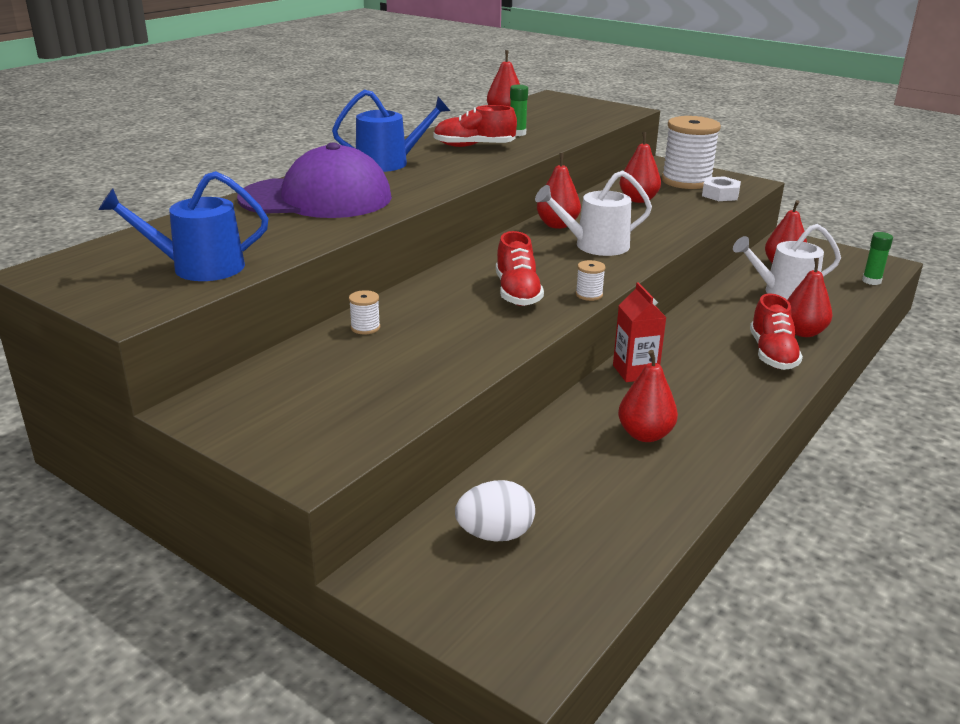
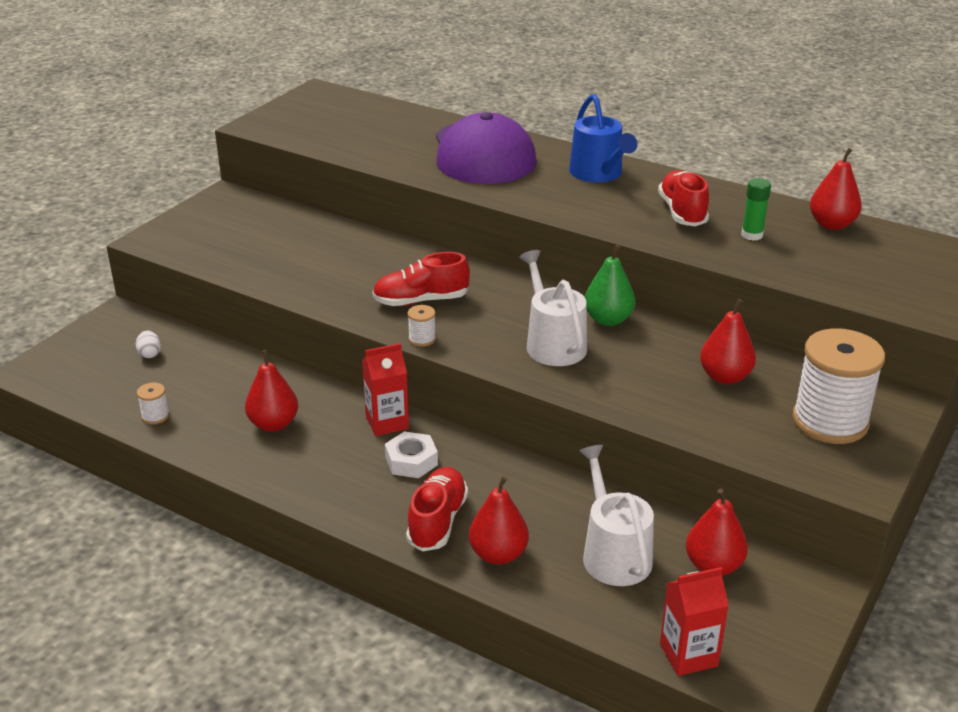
camera: 85 degrees right, 5 degrees up
(199, 267) = (326, 133): blue watering can -> none
(365, 328) = (343, 237): white spool -> white spool (155, 416)
(495, 534) = (150, 354): white egg -> white egg, size x0.57
(557, 225) = (608, 319): red pear -> green pear
(720, 194) = (784, 448): white nut -> white nut (411, 461)
(772, 354) = (437, 521): red shoe -> red shoe turned 105 degrees clockwise
(871, 281) = (688, 655): green glue stick -> red carton

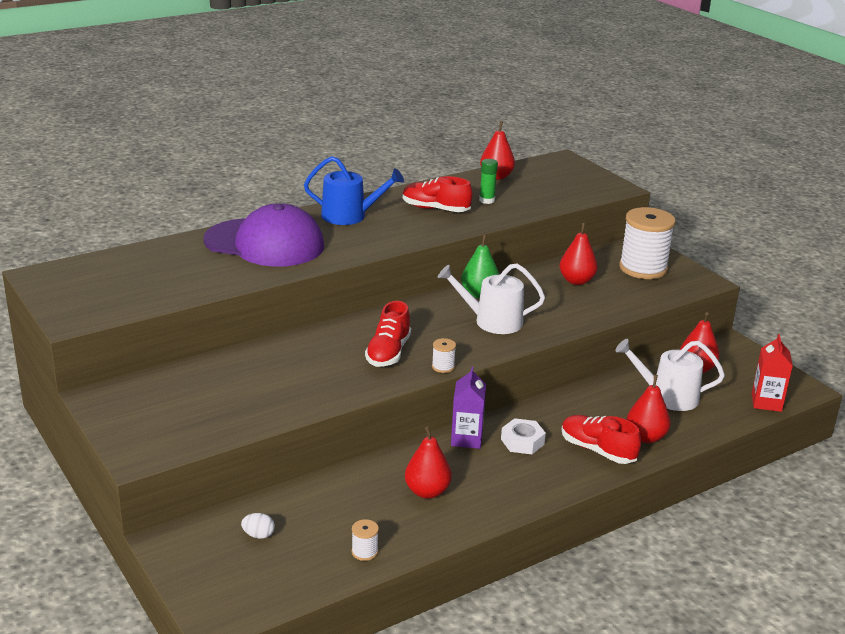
camera: 65 degrees left, 5 degrees down
(387, 422) = (466, 439): red carton -> purple carton

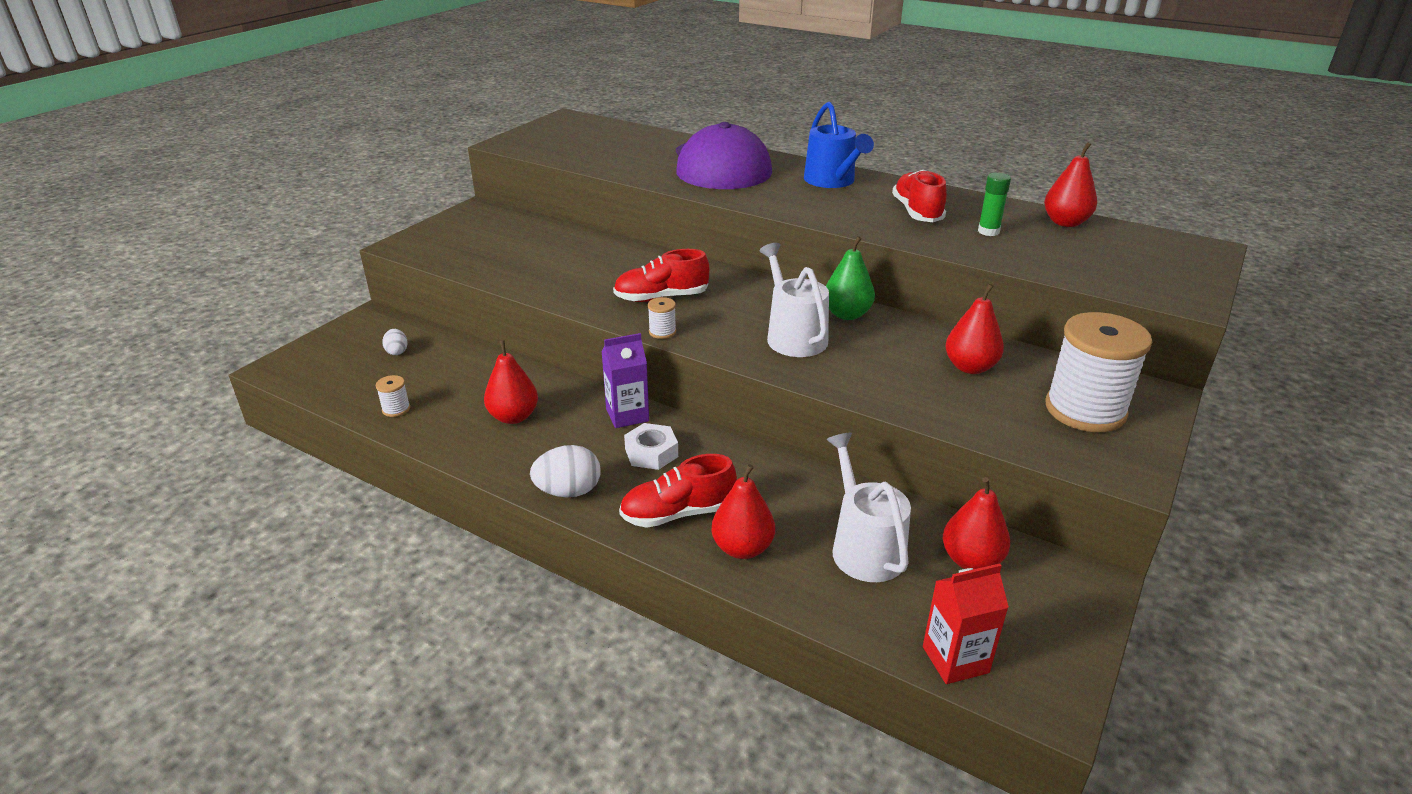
camera: 65 degrees right, 5 degrees up
(545, 488) = (568, 491): none -> white egg
(597, 450) = (678, 513): red shoe -> red shoe turned 120 degrees counterclockwise

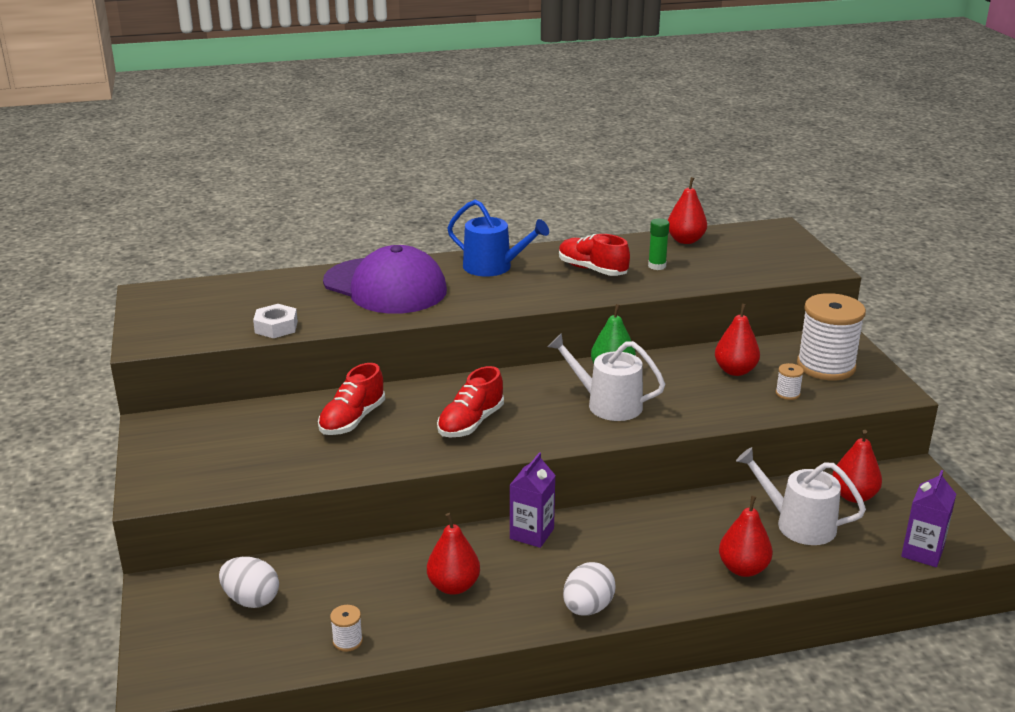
camera: 45 degrees left, 5 degrees down
(397, 351) = (251, 600): white egg -> white egg, size x1.75
(651, 453) = (593, 548): white nut -> white nut (276, 327)
(662, 332) = (520, 448): white spool -> white spool (787, 393)
(678, 513) = (675, 574): red shoe -> red shoe (352, 420)
(955, 659) = (922, 552): red carton -> purple carton

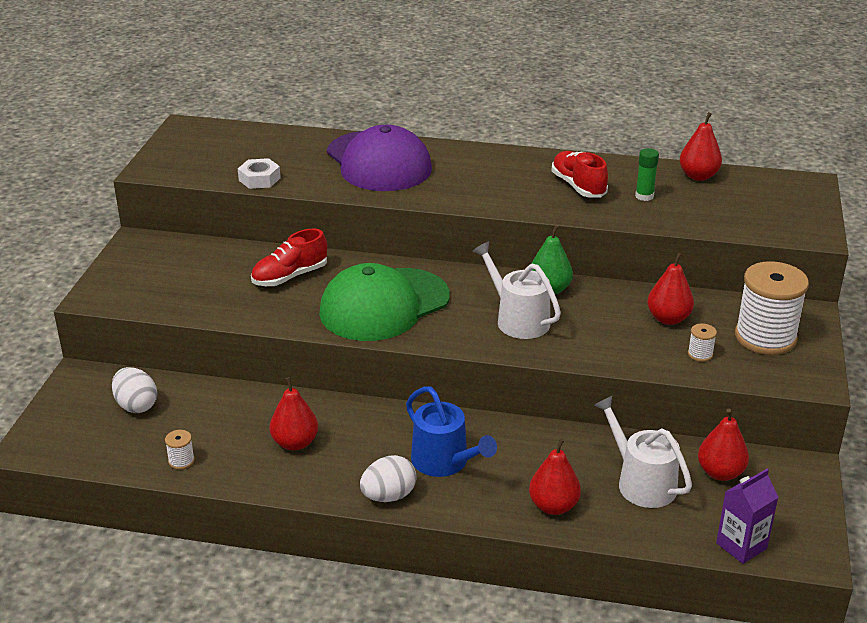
camera: 25 degrees right, 5 degrees up
(471, 423) = (384, 305): red shoe -> green cap
(493, 267) = (488, 164): blue watering can -> blue watering can (444, 462)
(532, 534) = (393, 418): purple carton -> none

